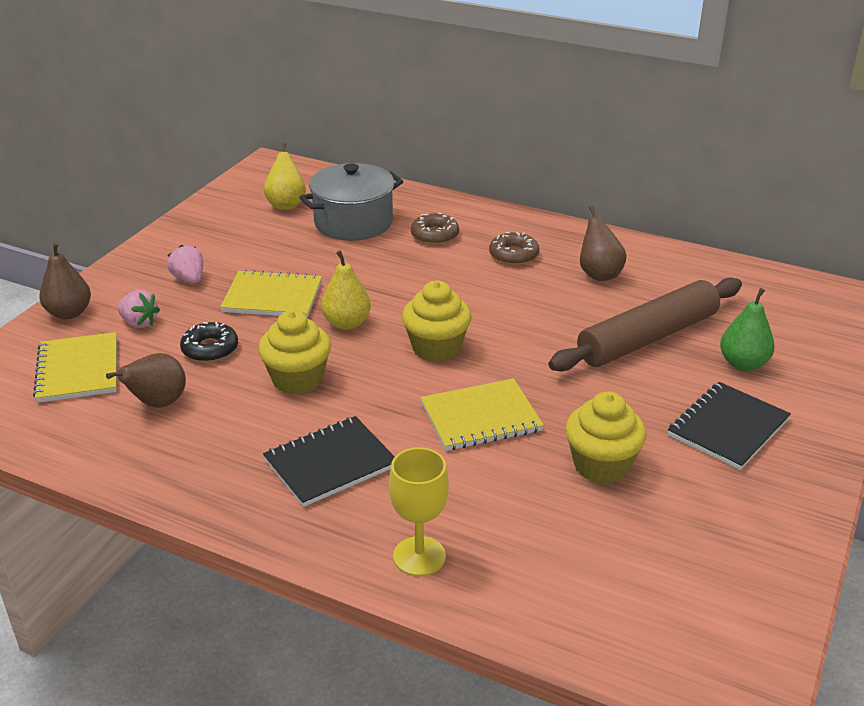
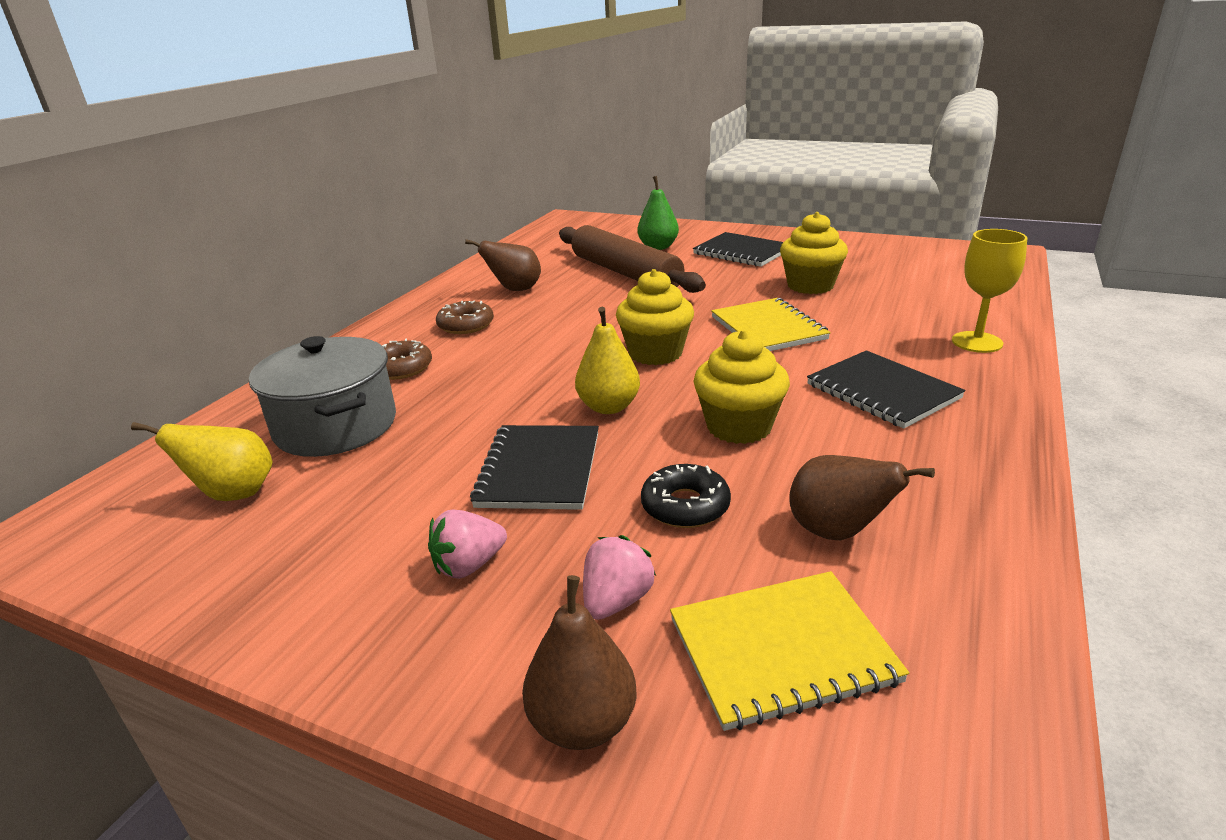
camera: 90 degrees left, 5 degrees down
(272, 297) = (539, 469): yellow notebook -> black notebook

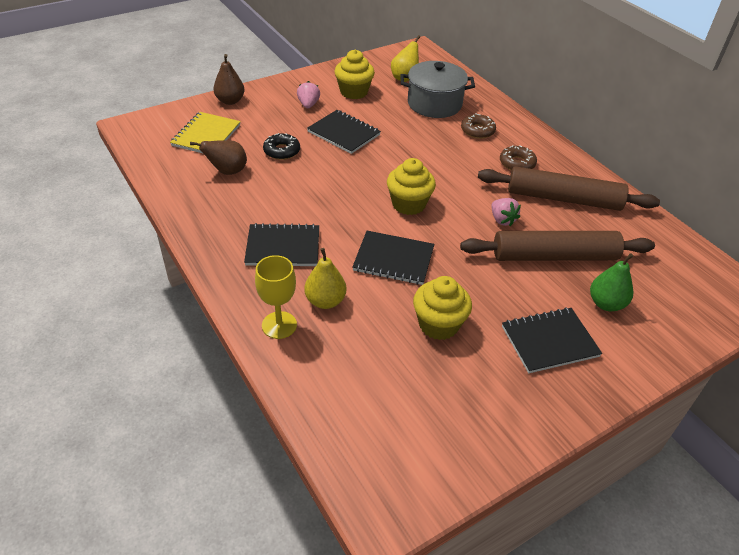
camera: 120 degrees right, 15 degrees up
(515, 290) = (563, 199): brown pear -> brown rolling pin
(608, 407) = (370, 166): yellow pear -> yellow pear (325, 301)
(616, 601) = (259, 120): pink strawberry -> pink strawberry (502, 220)
(739, 427) = (311, 189): yellow cupcake -> yellow cupcake (354, 92)
(768, 328) = (393, 259): yellow notebook -> black notebook

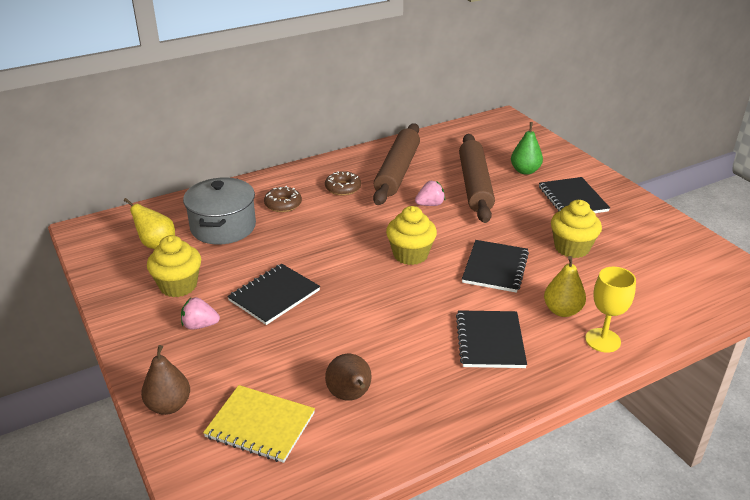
camera: 85 degrees left, 10 degrees down
(282, 151) = (307, 347): black donut -> none

